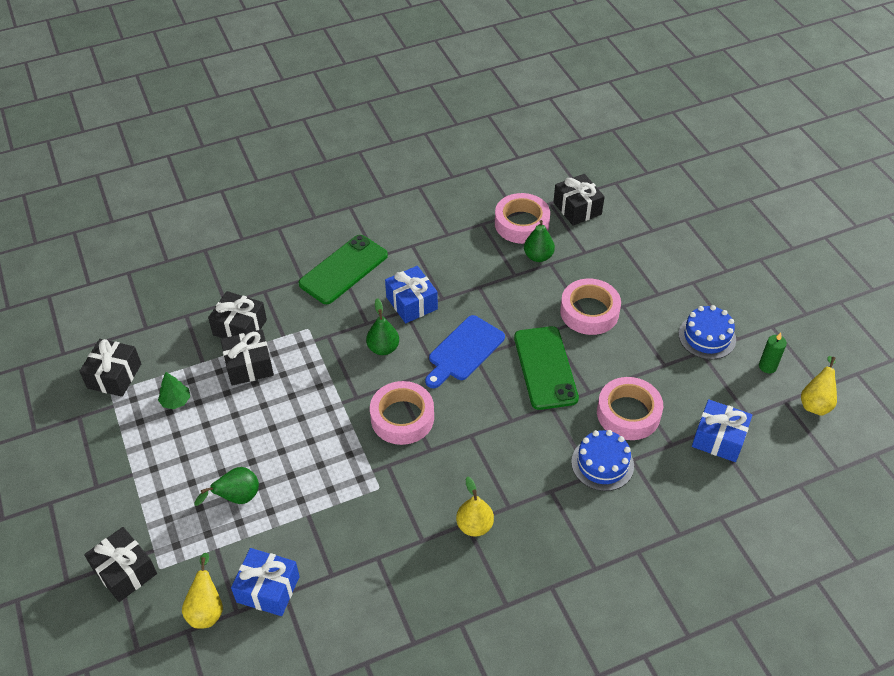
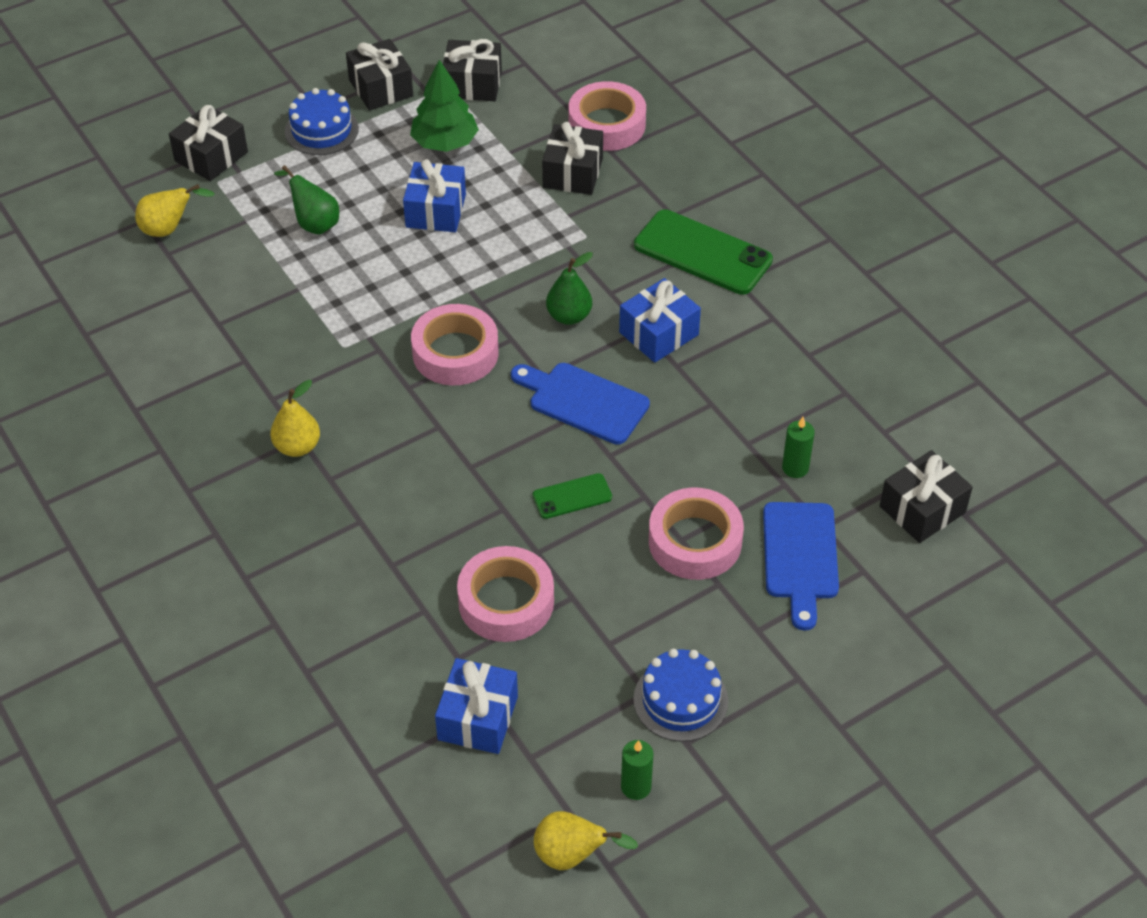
camera: 80 degrees right, 0 degrees up
(176, 401) = (444, 143): green tree -> green tree, size x1.71
(249, 366) = (511, 194): black gift -> black gift (381, 88)
(268, 589) = (196, 273): blue gift -> blue gift (436, 211)
(521, 224) = (861, 440): pink tape -> pink tape (607, 124)
(538, 256) = (795, 468): green pear -> green candle
(545, 368) = (572, 496): green phone -> green phone, size x0.51
(602, 464) = (412, 575): blue cake -> blue cake (321, 130)
(606, 266) = (800, 557): none -> blue cutting board

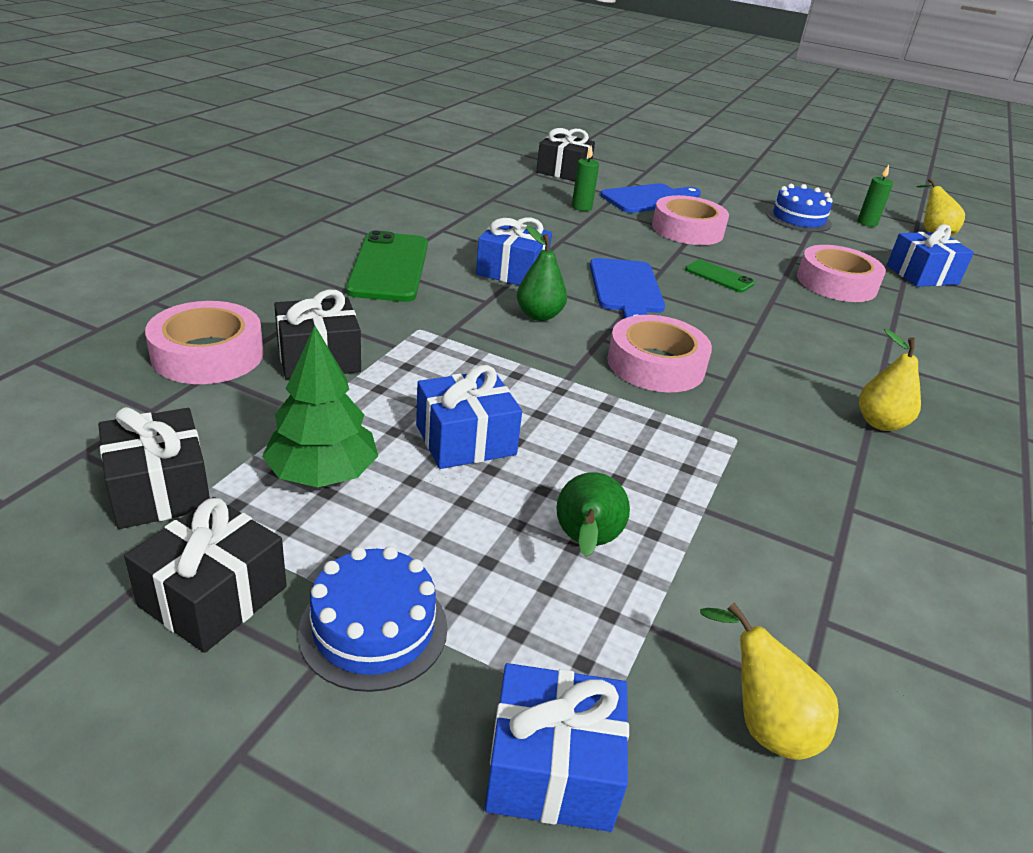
camera: 125 degrees left, 15 degrees down
(211, 156) = (552, 768): black gift -> blue gift

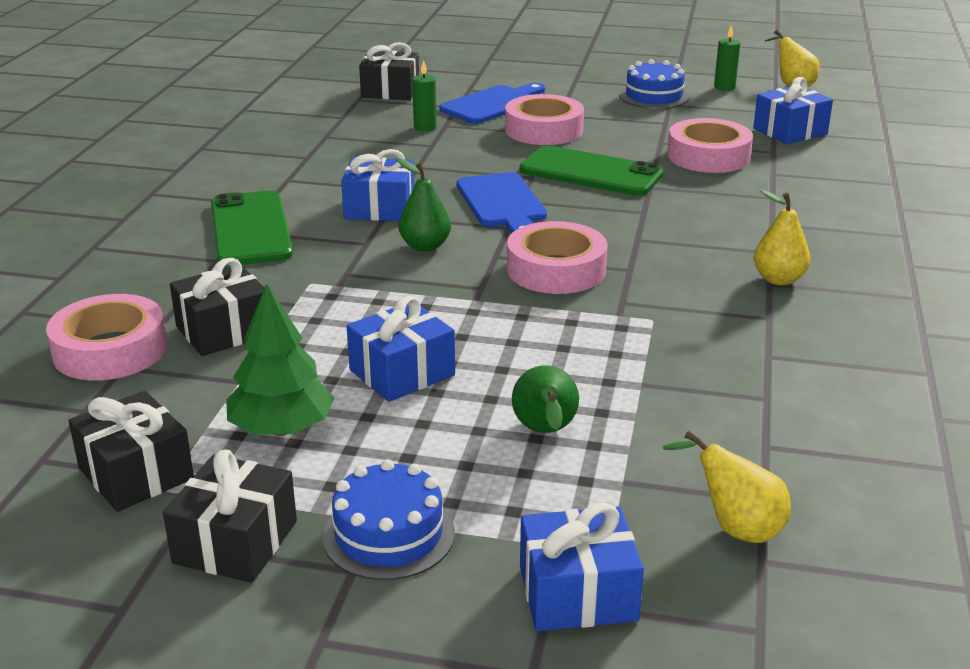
camera: 10 degrees left, 5 degrees down
(719, 276) = (591, 172): green phone -> green phone, size x1.95

